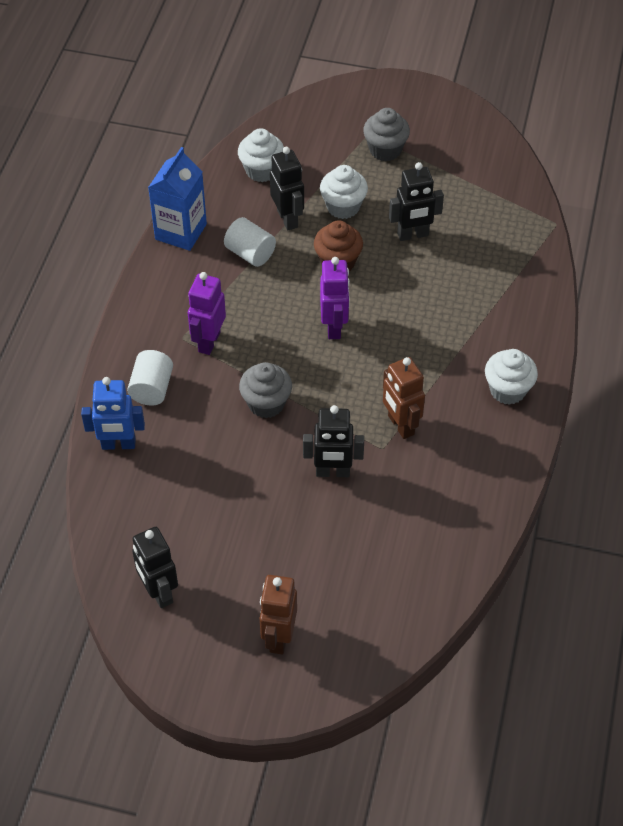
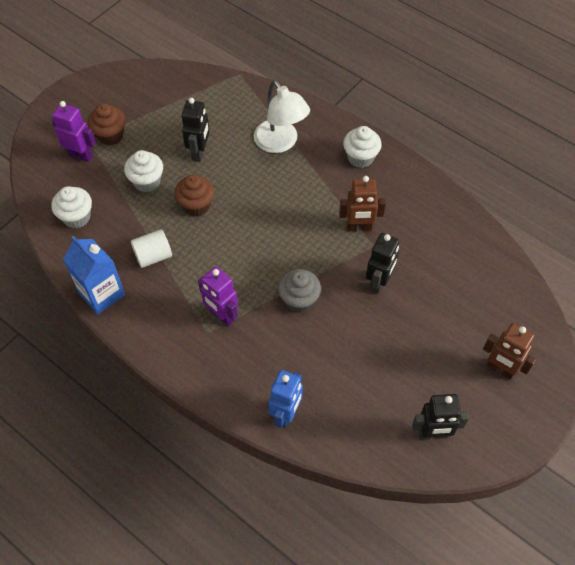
camera: 65 degrees left, 5 degrees up
(152, 388) = (245, 371): white cylinder -> none
(288, 219) = (135, 219): black robot -> none
(334, 327) = (253, 231): purple robot -> purple robot (81, 155)
(385, 150) = (110, 135): grey cupcake -> brown cupcake
(477, 303) = (280, 143): none -> white lamp

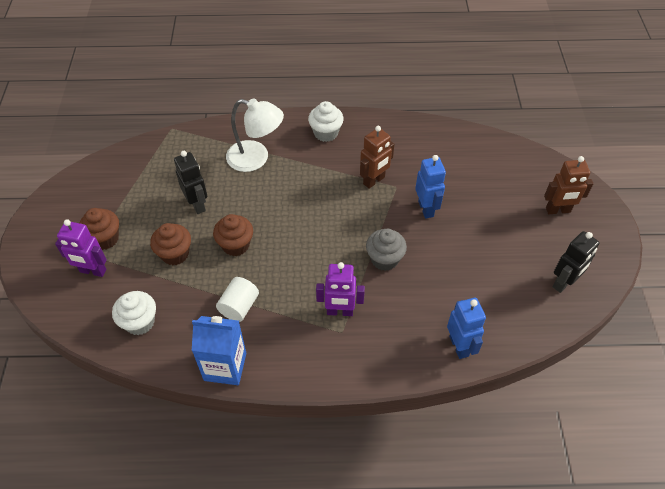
camera: 40 degrees left, 5 degrees down
(81, 155) = (93, 271): purple robot -> purple robot turned 150 degrees counterclockwise
(147, 182) = (175, 254): white cupcake -> brown cupcake
(378, 282) = (426, 209): black robot -> blue robot

